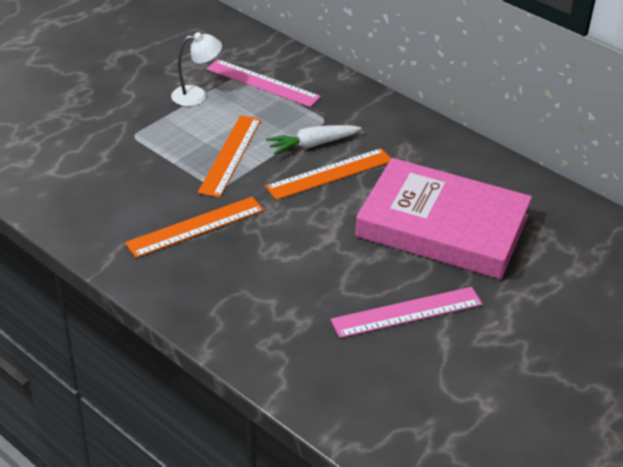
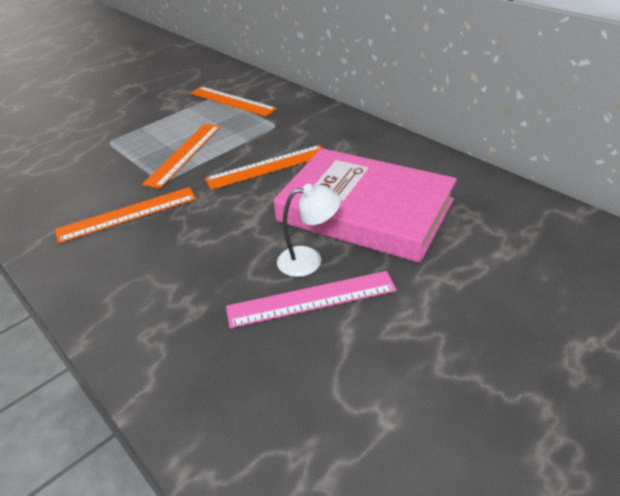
camera: 10 degrees right, 0 degrees up
(197, 95) = (174, 111): white lamp -> white lamp (309, 260)
(262, 83) = (232, 101): pink ruler -> orange ruler
(312, 145) = (258, 144): white carrot -> none

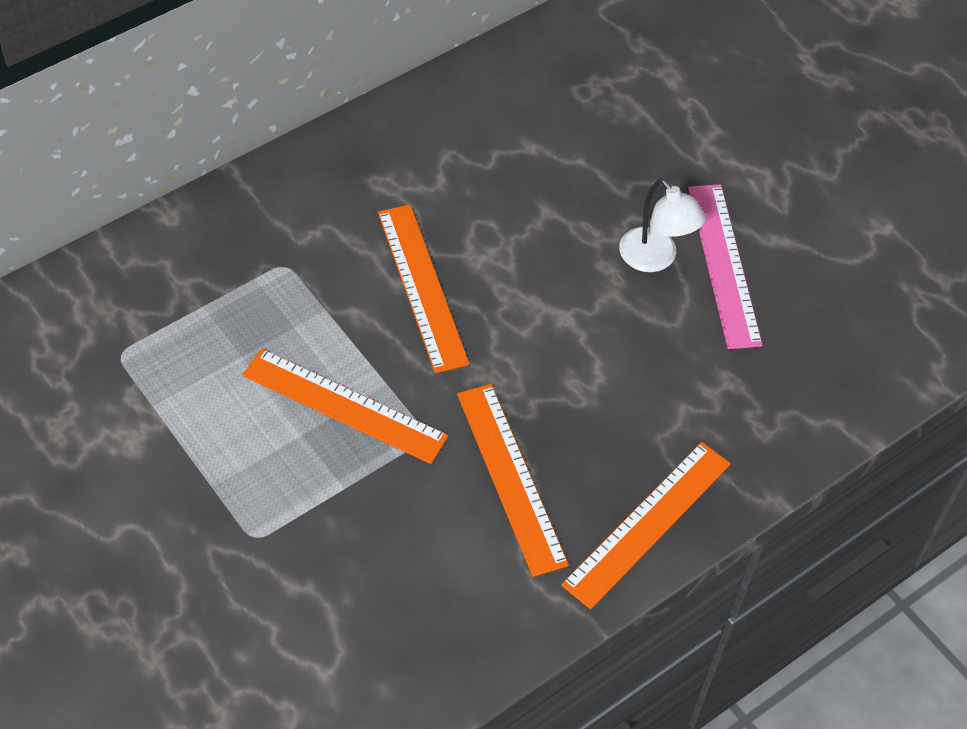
camera: 90 degrees left, 15 degrees up
(232, 101) = (156, 329): orange ruler -> orange ruler (648, 524)
(309, 260) = (655, 259): white lamp -> white lamp turned 150 degrees clockwise
(365, 210) = (564, 186): pink book -> none

